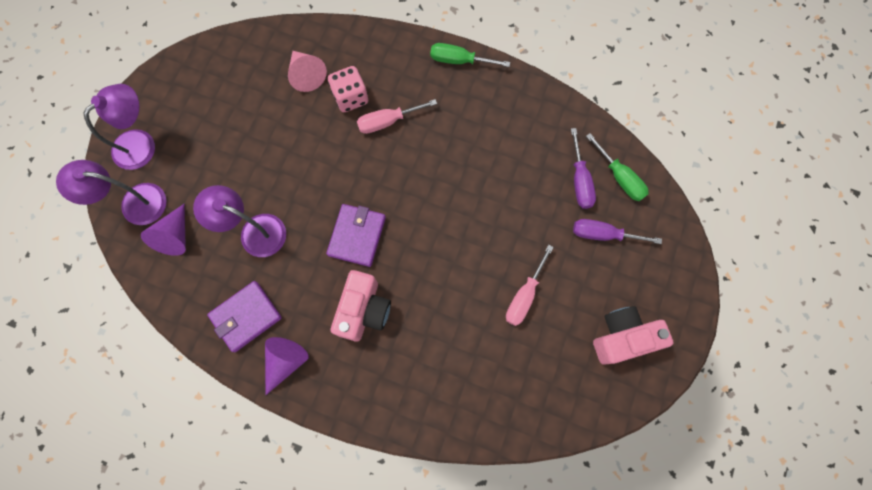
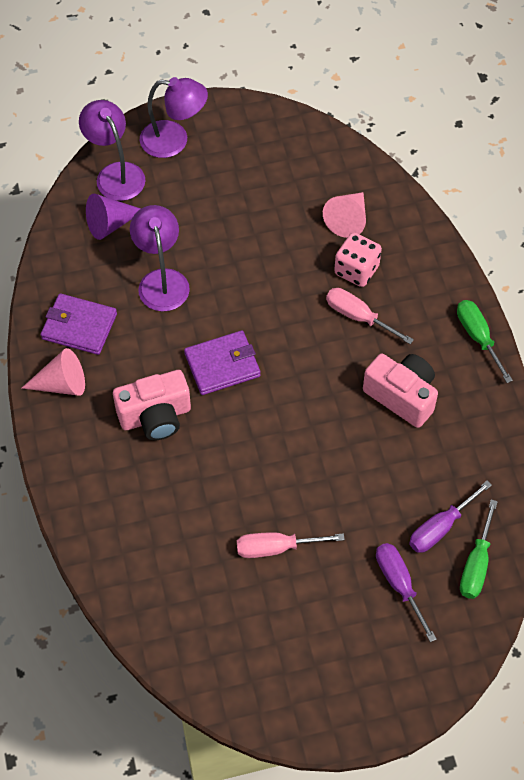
camera: 55 degrees right, 15 degrees down
(285, 362) = (61, 384): purple cone -> pink cone
(622, 337) = (303, 667): pink camera -> pink camera (402, 396)

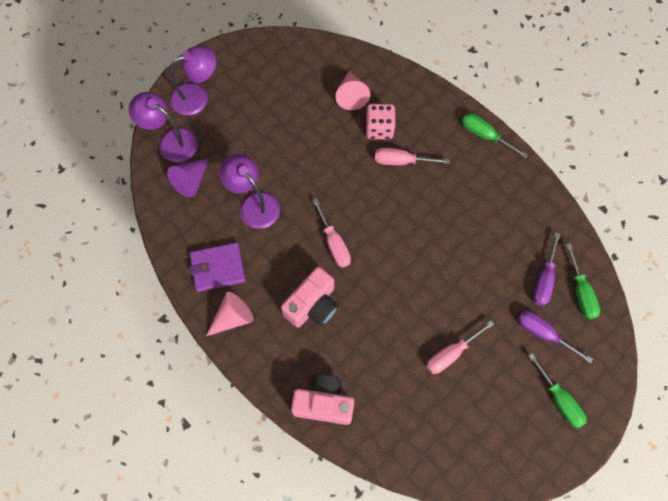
camera: 30 degrees left, 10 degrees up
(222, 365) = (334, 243): purple wallet -> pink screwdriver
(369, 664) = (559, 400): none -> green screwdriver
(402, 396) = (463, 202): pink camera -> pink camera (324, 403)

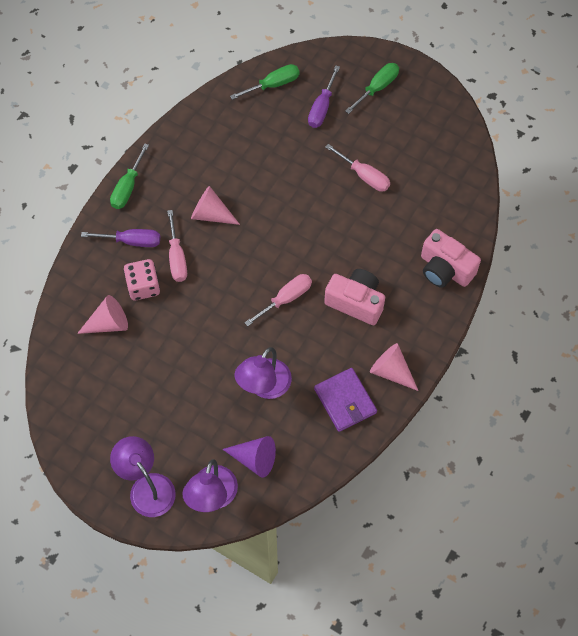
camera: 105 degrees left, 5 degrees down
(324, 403) = (445, 269): pink camera -> pink camera turned 45 degrees counterclockwise
(440, 199) = (211, 214): none -> pink cone
(544, 279) = (270, 114): purple screwdriver -> purple screwdriver (131, 241)

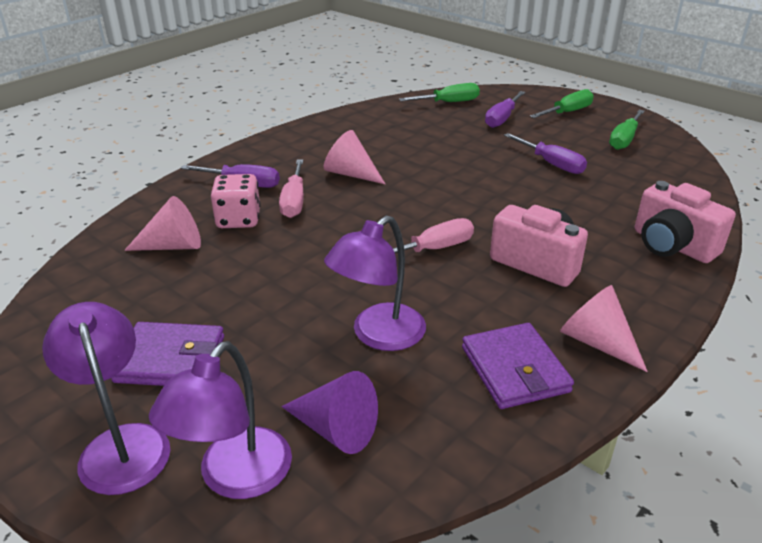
camera: 10 degrees right, 30 degrees down
(127, 187) = (259, 148): green screwdriver -> green screwdriver (624, 139)
(149, 425) = (170, 359): none -> purple wallet
(364, 176) = (551, 164): pink screwdriver -> purple screwdriver

